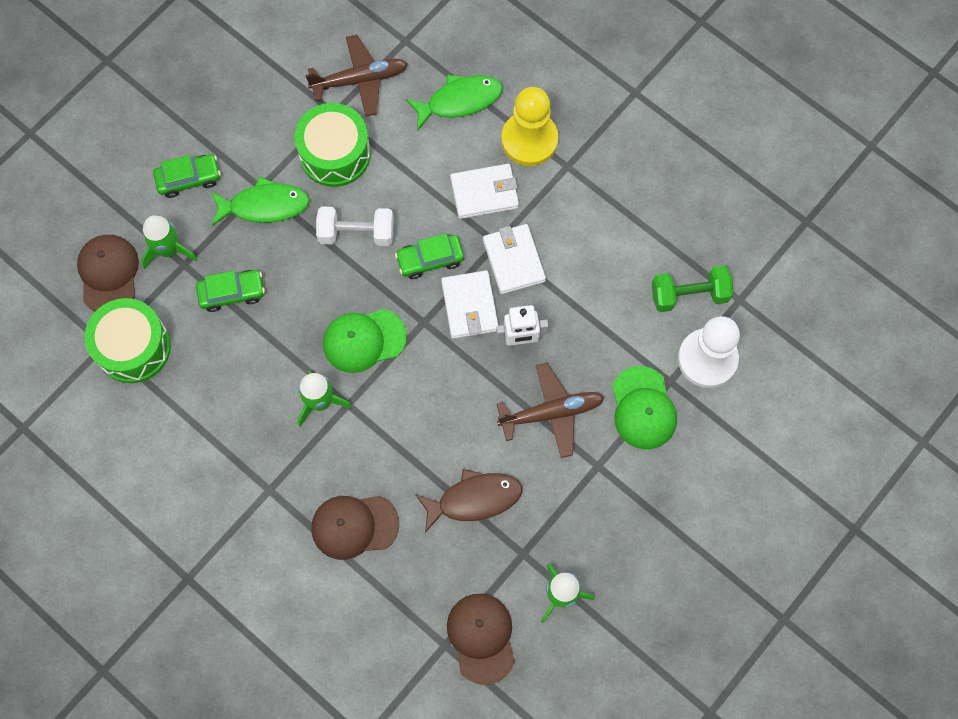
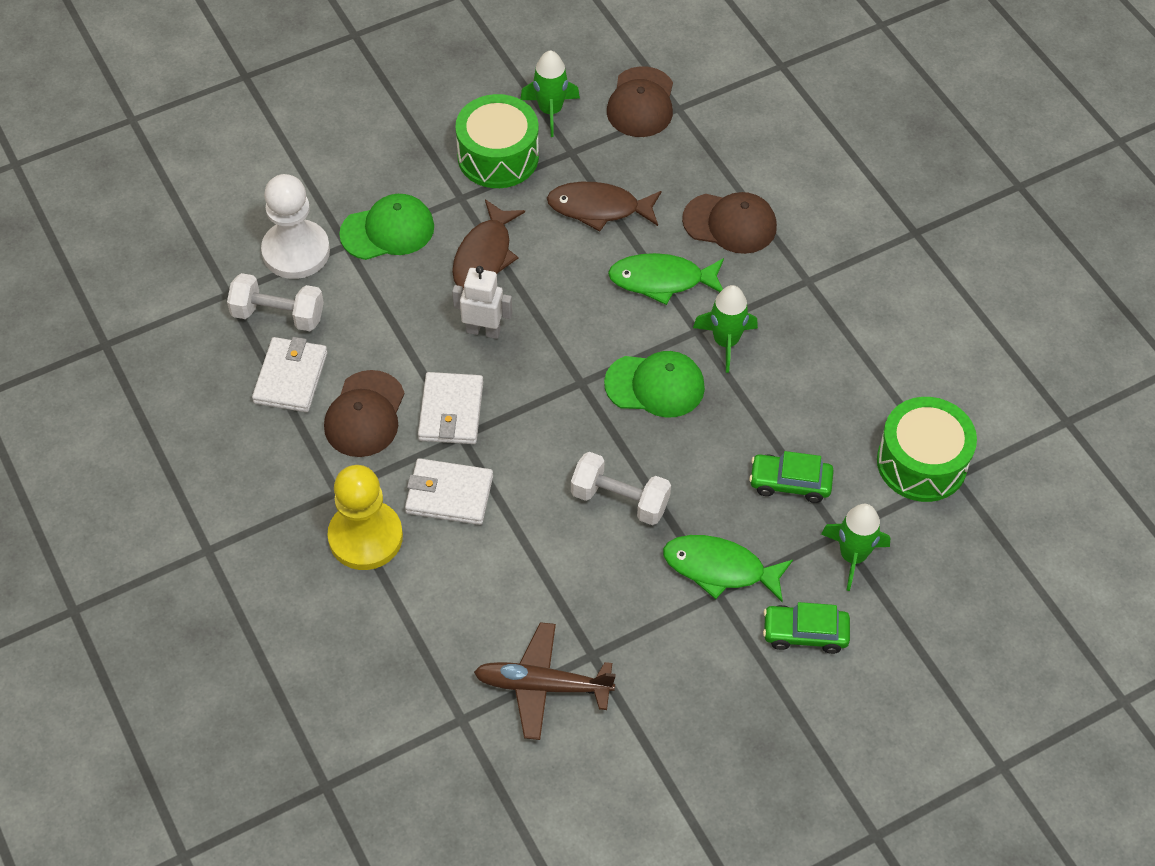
camera: 160 degrees left, 15 degrees down
(108, 274) = (933, 552): brown cap -> brown cap (365, 414)
(335, 154) = (610, 602): green drum -> green drum (498, 156)
(430, 260) = (546, 443): green car -> none
(459, 101) = (427, 614): green fish -> green fish (661, 280)
(469, 306) = (522, 381): white wallet -> white wallet (291, 377)
(551, 413) = (484, 256): brown plane -> brown fish
(643, 408) = (387, 230): green cap -> green cap turned 60 degrees clockwise
(689, 295) = (278, 315): green dumbbell -> white dumbbell

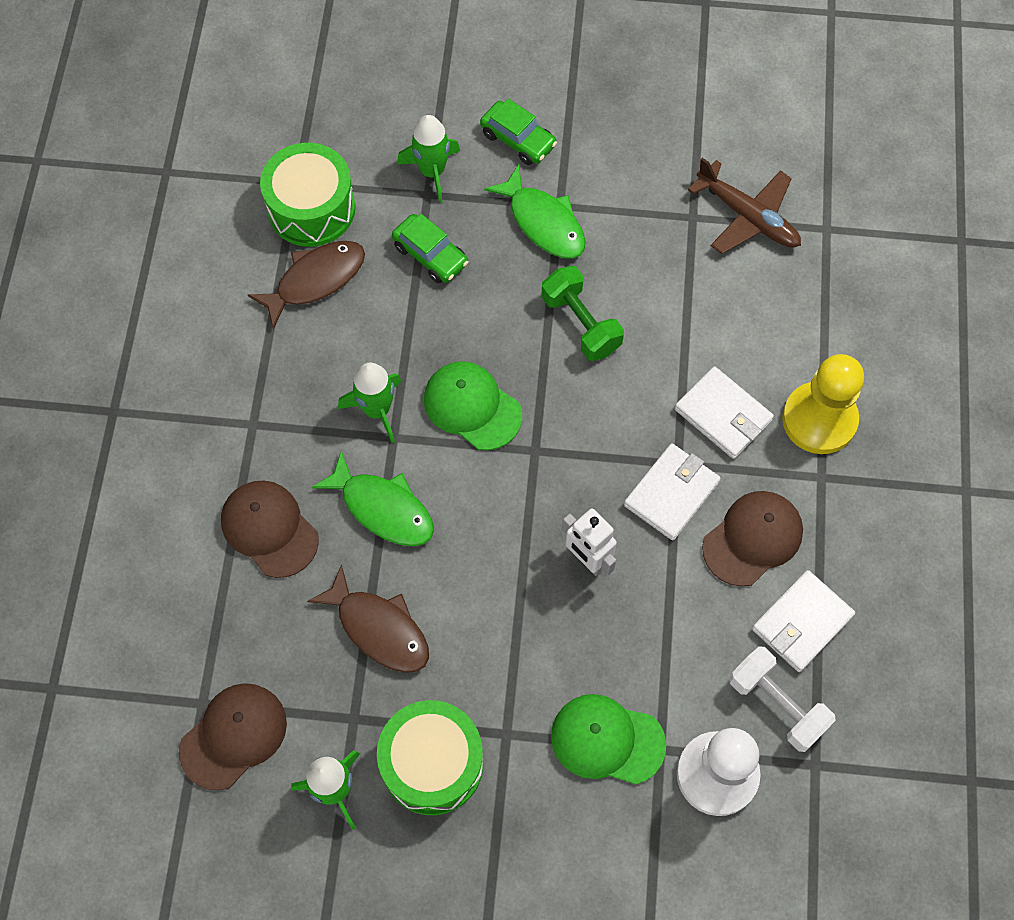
camera: 145 degrees left, 10 degrees up
(484, 256) = (530, 644): brown fish -> brown fish (315, 280)
(620, 500) = (581, 324): white dumbbell -> green dumbbell

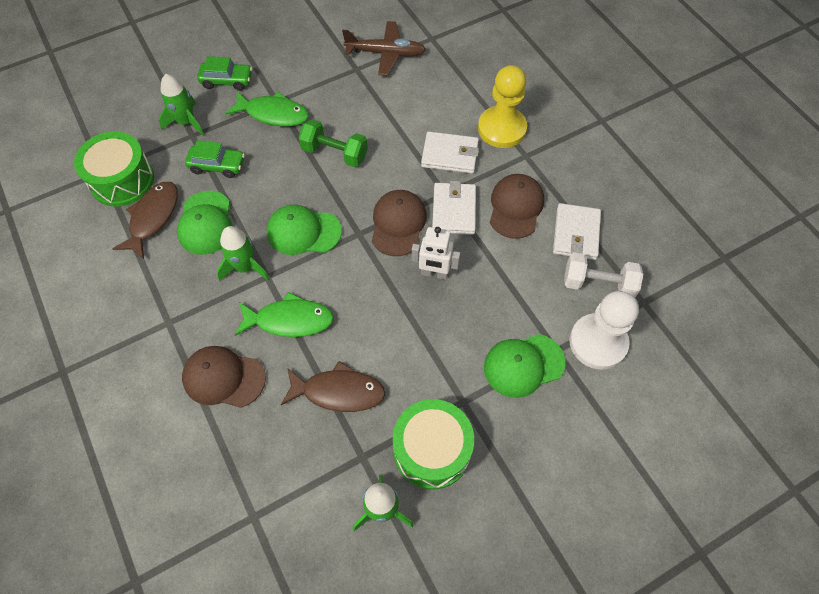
camera: 35 degrees left, 5 degrees down
(234, 736) = (290, 523): brown cap -> brown cap (398, 224)
(369, 324) = (206, 223): none -> green cap

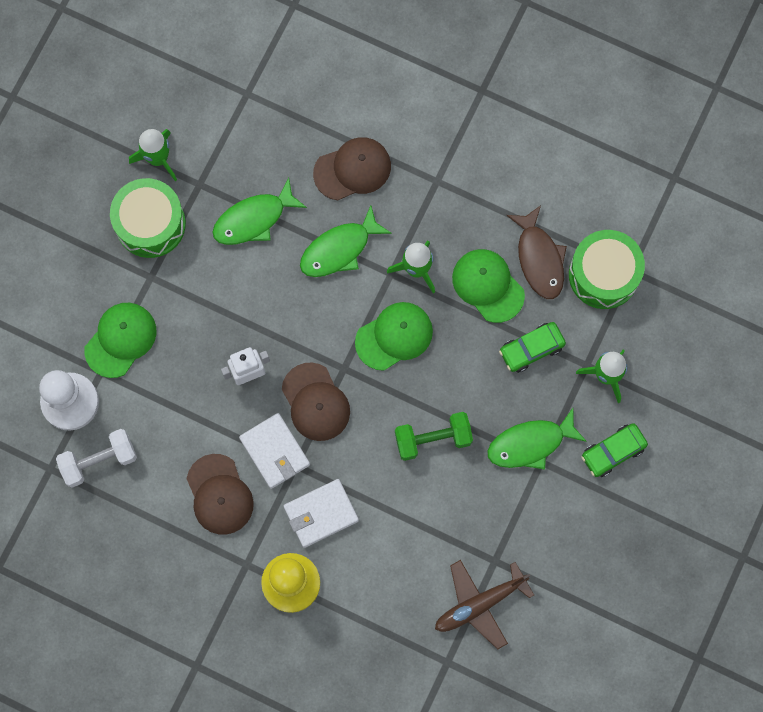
camera: 145 degrees right, 15 degrees up
(338, 392) = (253, 219): brown fish -> green fish
(576, 233) = (147, 502): white wallet -> none

